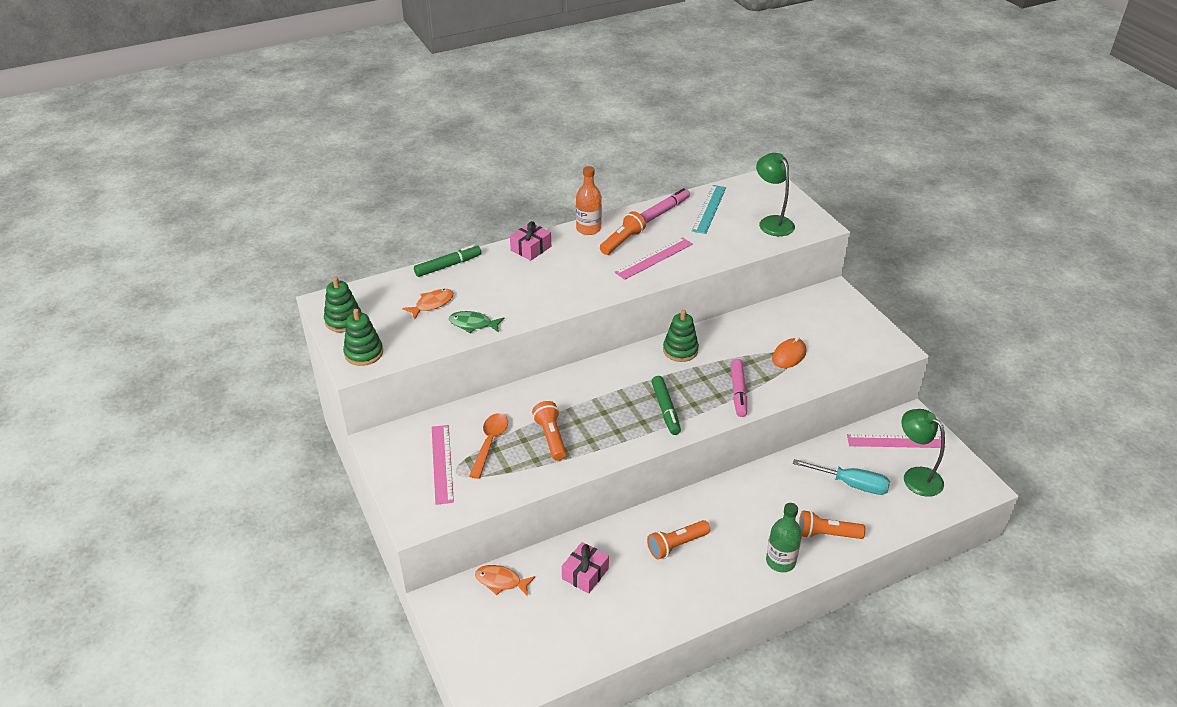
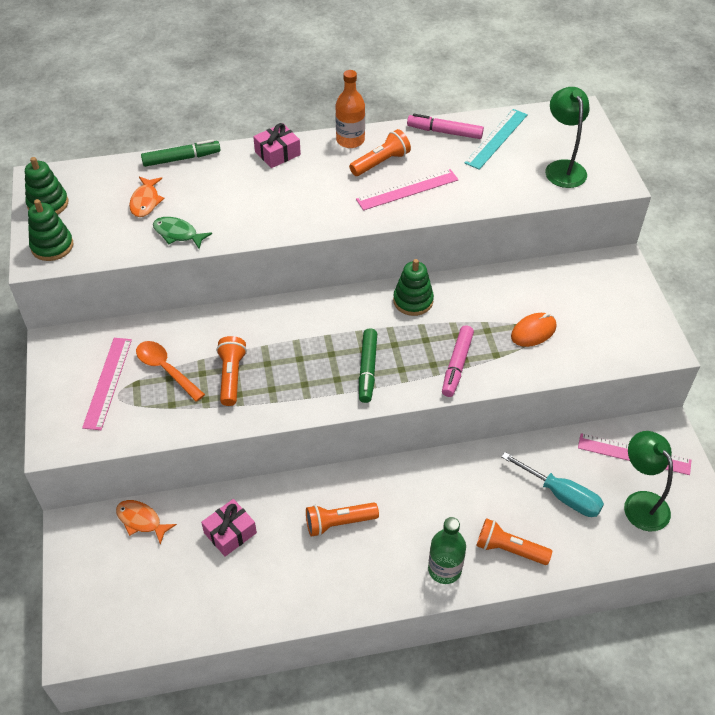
camera: 15 degrees right, 10 degrees up
(432, 304) = (145, 201): orange fish -> orange fish turned 120 degrees clockwise
(490, 443) = (166, 369): orange spoon -> orange spoon turned 75 degrees counterclockwise
(664, 210) = (444, 132): pink marker -> pink marker turned 135 degrees counterclockwise

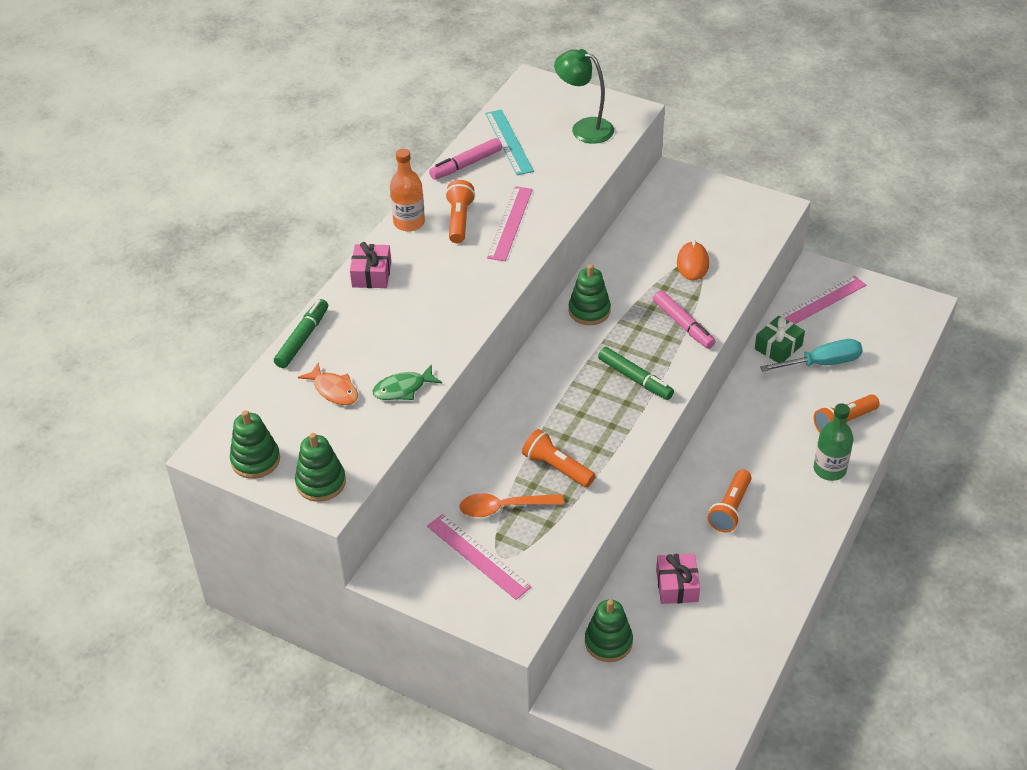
camera: 50 degrees left, 5 degrees down
(141, 521) = (608, 642): orange fish -> green stacking toy
(548, 454) = (778, 347): none -> green gift
(640, 503) = (866, 325): green lamp -> none

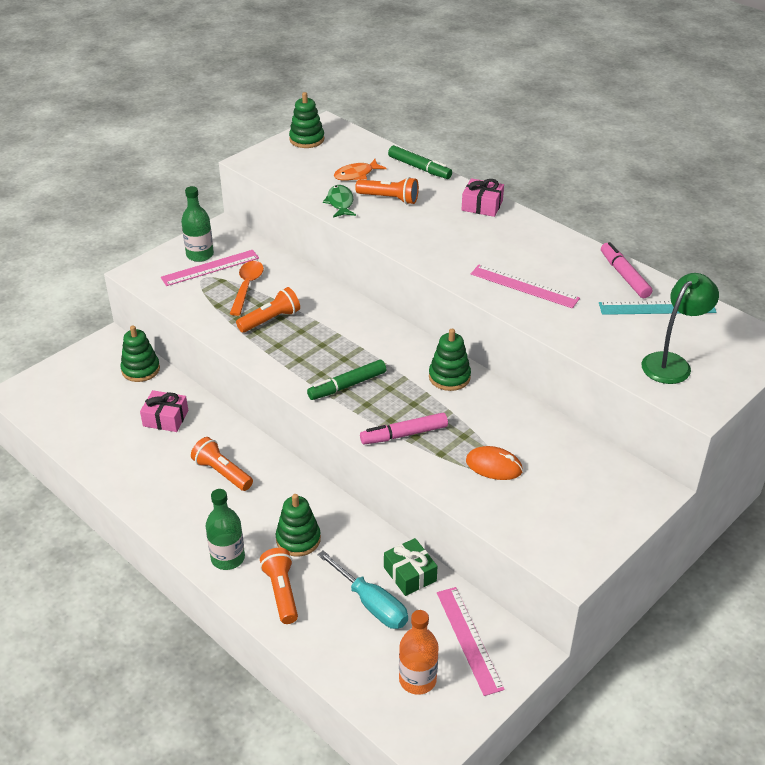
camera: 105 degrees right, 5 degrees down
(321, 482) = (269, 160): green stacking toy -> green stacking toy (298, 539)
(409, 222) = (545, 232): orange bottle -> orange bottle (417, 679)
(454, 576) = (200, 255): none -> green bottle
(459, 220) = (539, 259): orange flashlight -> orange flashlight (389, 199)
(821, 363) = (371, 603): turquoise screwdriver -> turquoise screwdriver turned 45 degrees counterclockwise

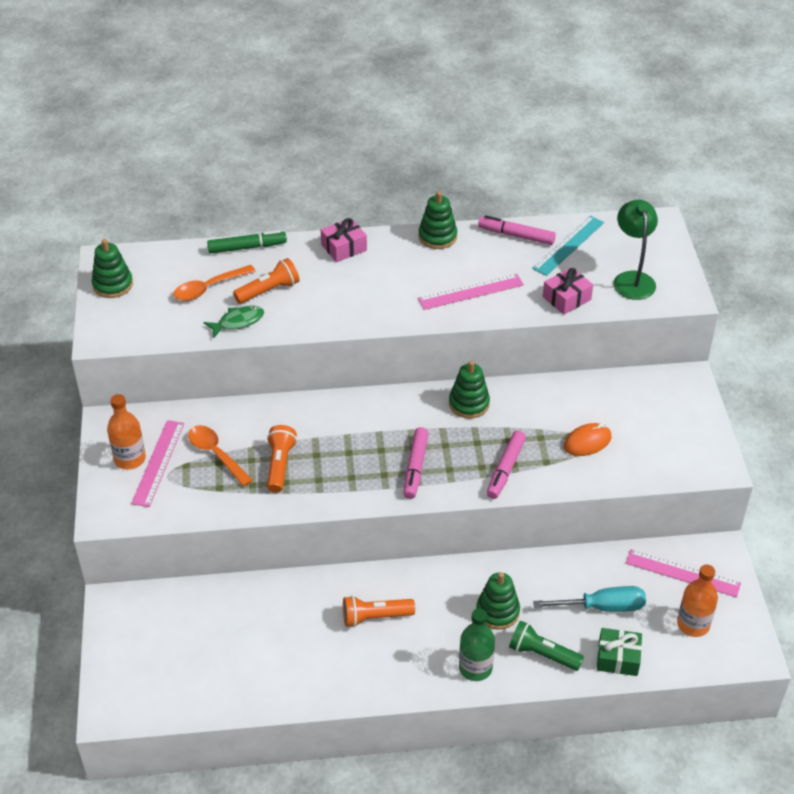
camera: 50 degrees left, 5 degrees up
(140, 369) = (180, 601): green stacking toy -> green stacking toy (437, 237)
(165, 418) = (267, 618): pink gift -> pink gift (566, 298)
(200, 255) = (130, 459): green bottle -> orange bottle
(281, 592) = (542, 654): orange flashlight -> green flashlight
(340, 203) = (238, 322): green fish -> green fish turned 120 degrees clockwise
(347, 385) = (415, 467): green marker -> pink marker
(356, 175) = (208, 288): orange fish -> orange spoon
(410, 574) = (594, 567): green gift -> green gift (618, 658)

